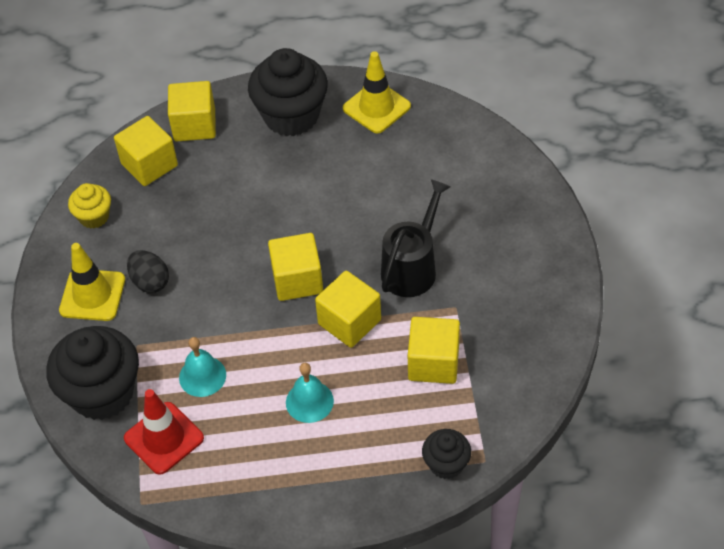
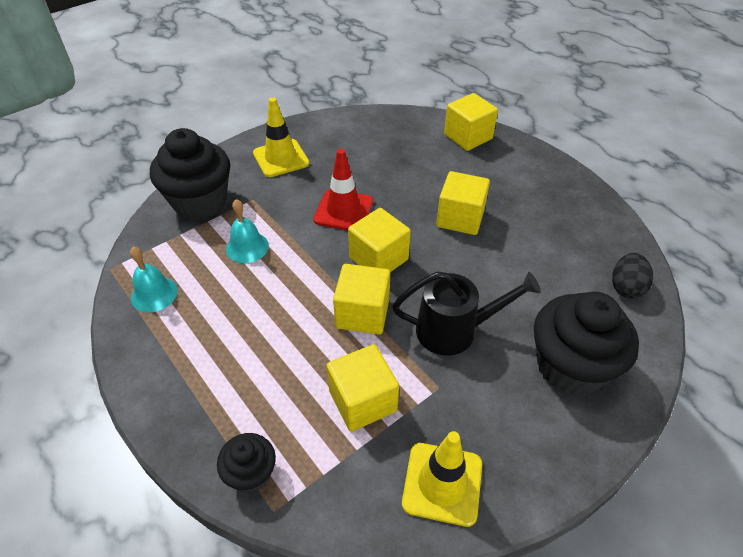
camera: 55 degrees right, 5 degrees down
(94, 217) = (346, 129): yellow cupcake -> none
(149, 165) = (413, 132): yellow cube -> yellow cube (460, 218)
(150, 282) = (313, 180): black egg -> black egg (626, 287)
(164, 438) = (177, 253): red traffic cone -> red traffic cone (343, 210)
(291, 116) = (529, 180): black cupcake -> black cupcake (570, 367)
(309, 401) = (262, 326): turquoise bell -> turquoise bell (154, 294)
(376, 107) = (592, 224): yellow traffic cone -> yellow traffic cone (442, 483)

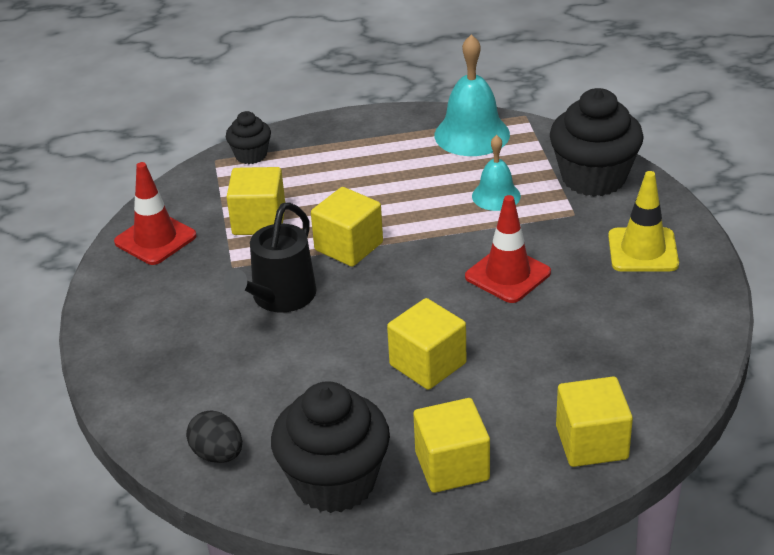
camera: 120 degrees right, 10 degrees down
(154, 294) = (472, 134): turquoise bell -> turquoise bell, size x1.65
(378, 259) = (412, 278): yellow cube -> yellow cube (452, 466)
(442, 483) = (155, 239): yellow traffic cone -> red traffic cone
(570, 367) = (174, 357): black cupcake -> black cupcake (334, 482)

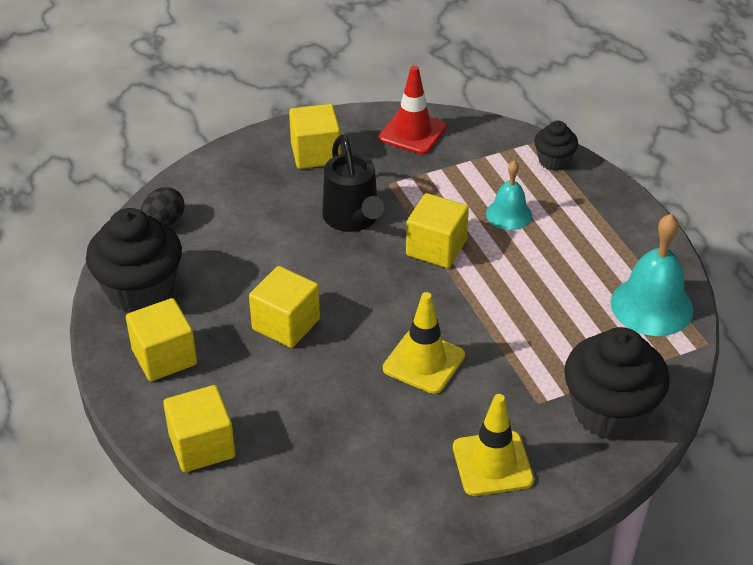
camera: 75 degrees right, 5 degrees up
(259, 221) = (456, 186): yellow cube -> yellow cube (315, 153)
(279, 298) = (353, 219): black watering can -> black watering can turned 120 degrees counterclockwise
(496, 196) = (549, 338): turquoise bell -> turquoise bell (509, 214)
(507, 275) = (424, 362): red traffic cone -> yellow traffic cone

